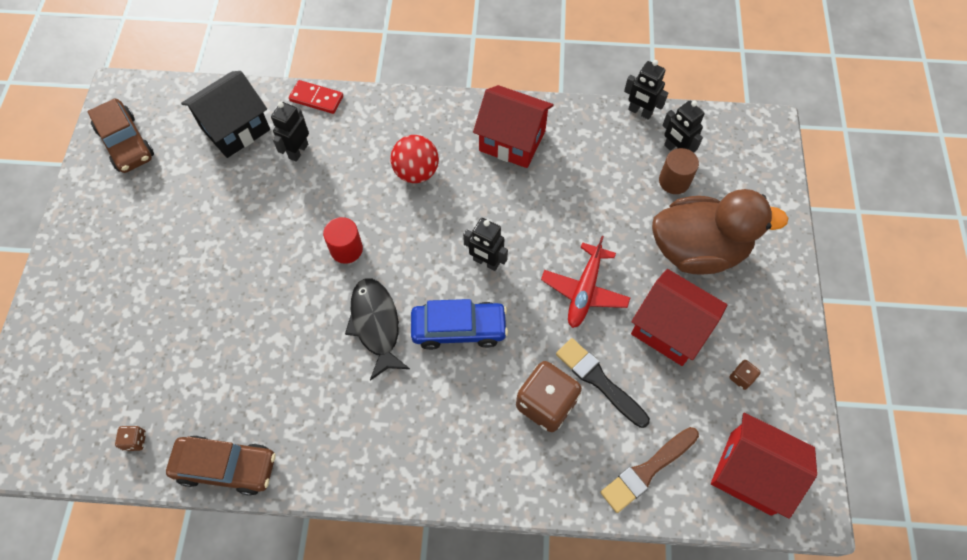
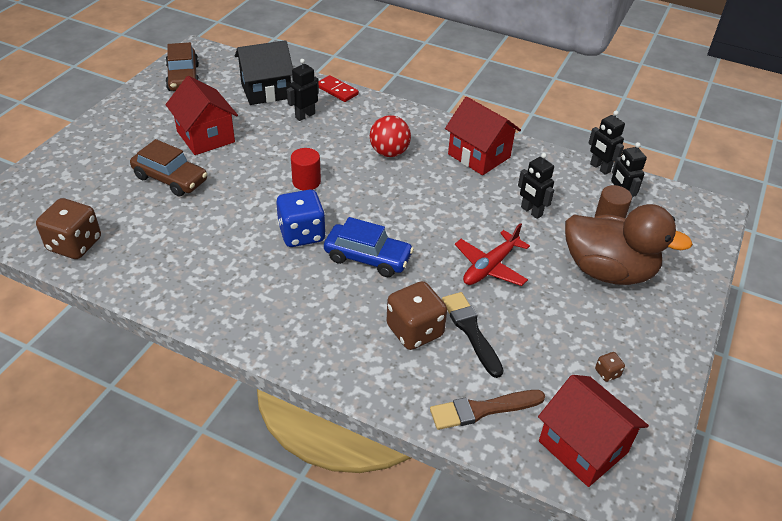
camera: 20 degrees right, 20 degrees down
(135, 441) = (75, 245): brown dice -> brown dice, size x2.32
(226, 467) = (130, 283): brown car -> brown car (170, 179)
(376, 325) = (301, 234): black fish -> blue dice
(486, 262) = (415, 223): black robot -> black robot (531, 211)
(669, 329) = (555, 316): red house -> red house (205, 137)

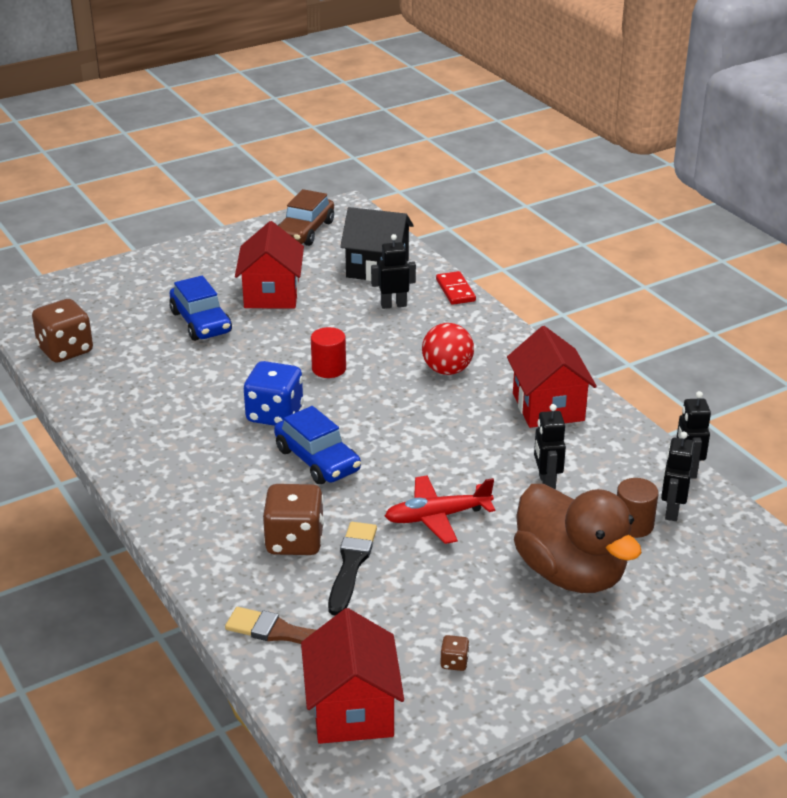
camera: 35 degrees right, 10 degrees down
(170, 179) = (201, 322): brown car -> blue car

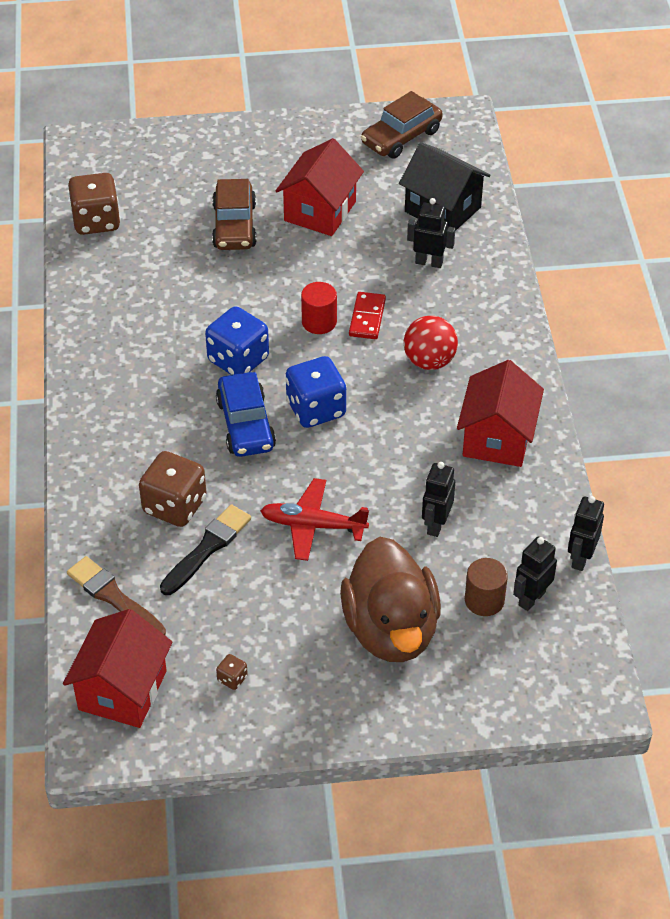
camera: 25 degrees right, 15 degrees up
(201, 322) = (234, 226): blue car -> brown car
(373, 430) = (316, 409): none -> blue dice
(455, 290) = (502, 263): red domino -> red domino (367, 318)

